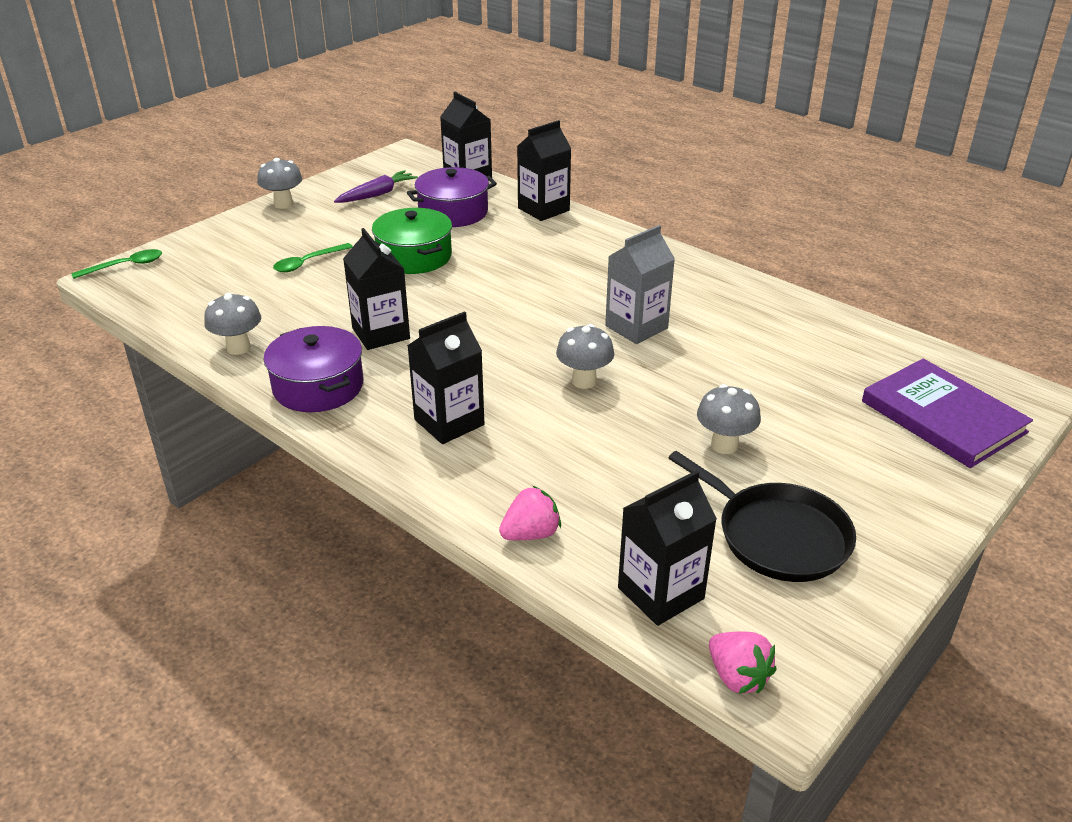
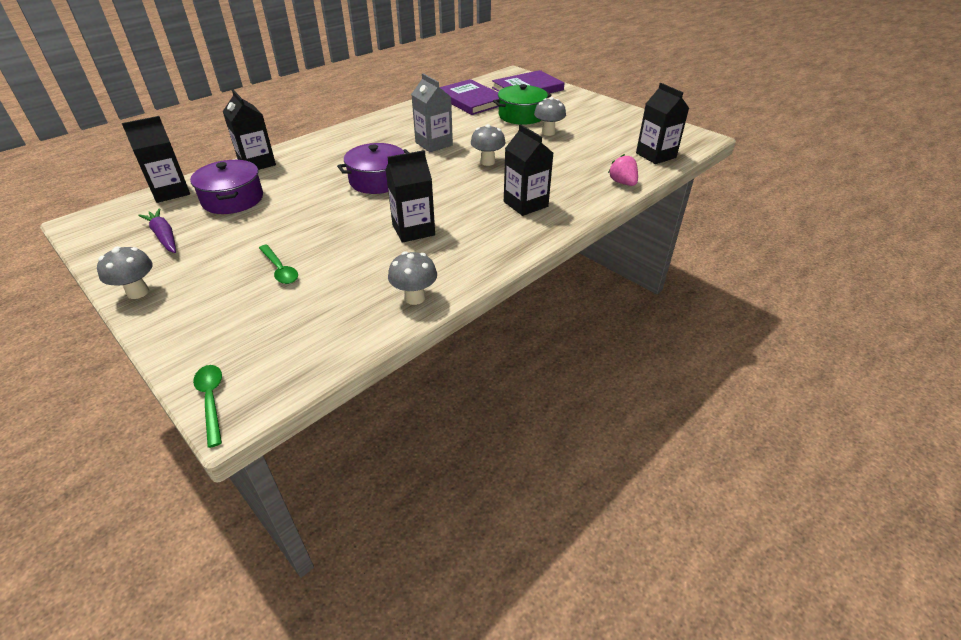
camera: 85 degrees left, 5 degrees up
(318, 386) = (479, 254): purple pot -> purple pot (377, 180)
(414, 256) = (300, 217): green pot -> green pot (521, 115)
(737, 677) = (698, 145): pink strawberry -> none
(777, 536) = (612, 129): black pan -> none
(839, 350) = (470, 100): none -> purple book

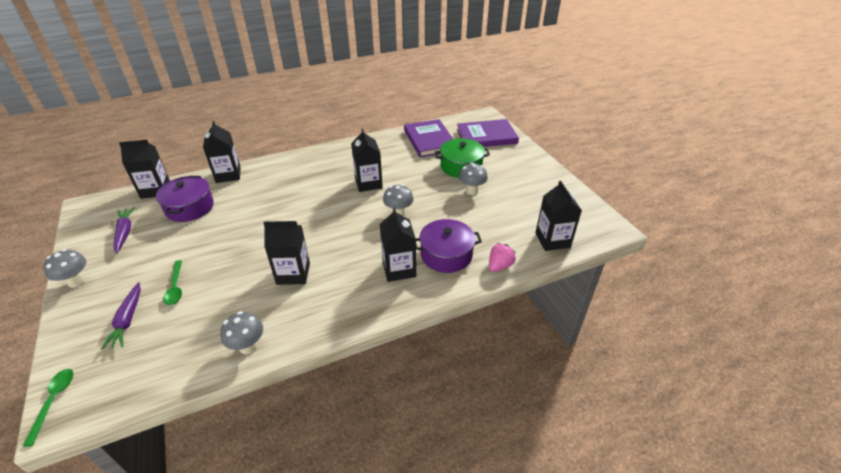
camera: 20 degrees right, 0 degrees up
(243, 310) = (128, 320): none -> purple carrot
(377, 180) = (301, 213): purple pot -> purple pot (446, 255)
(434, 144) = (368, 183): grey carton -> black carton
(622, 183) = (499, 266): pink strawberry -> pink strawberry turned 45 degrees clockwise

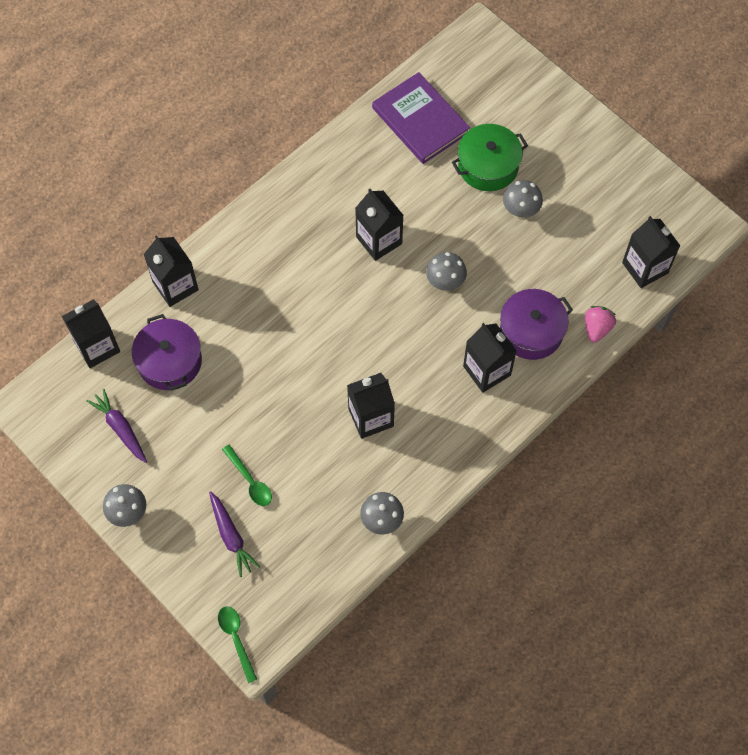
camera: 20 degrees left, 25 degrees up
(486, 136) = (498, 85): purple book -> none

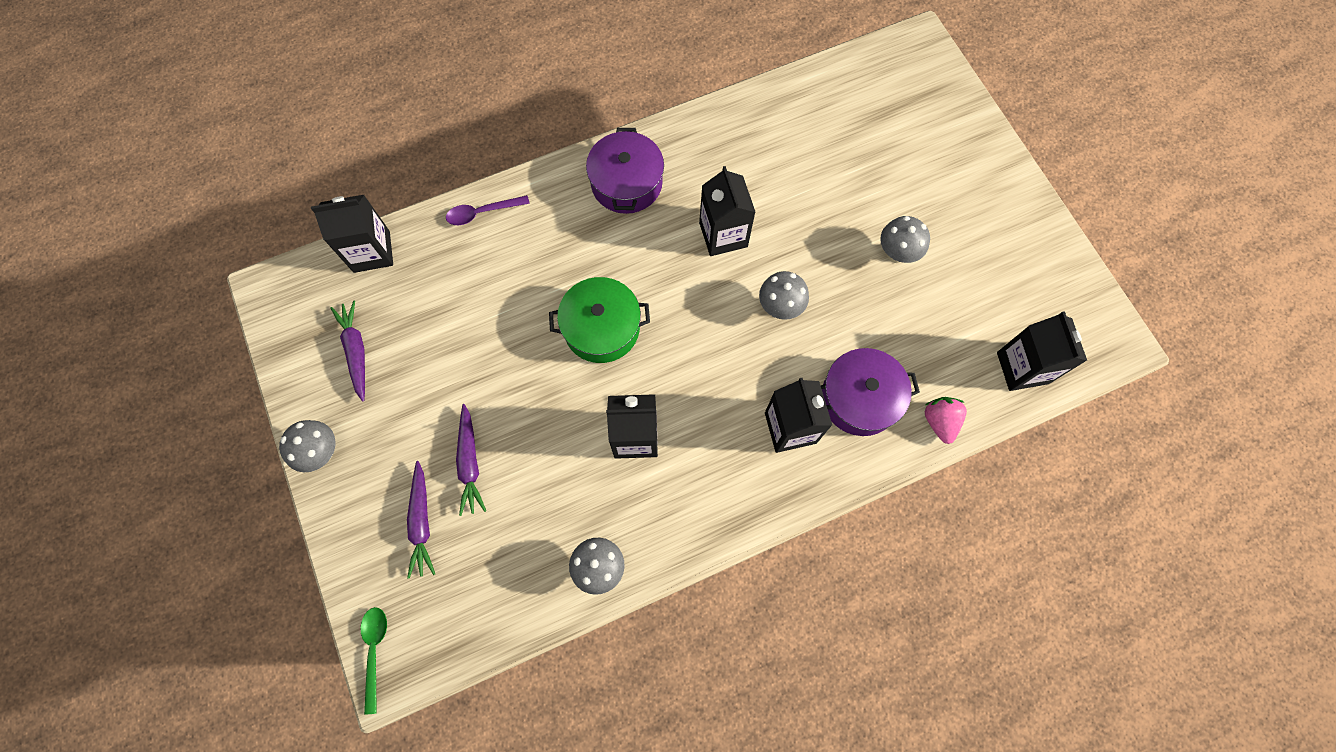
camera: 20 degrees right, 5 degrees up
(169, 361) = (440, 294): purple pot -> purple pot (626, 183)
(175, 286) = (482, 213): black carton -> purple spoon
(250, 481) = (470, 463): green spoon -> purple carrot
(420, 120) = (819, 117): purple book -> none
(488, 166) = (877, 190): green pot -> green pot (601, 328)
(597, 328) = (939, 421): pink strawberry -> pink strawberry turned 45 degrees counterclockwise

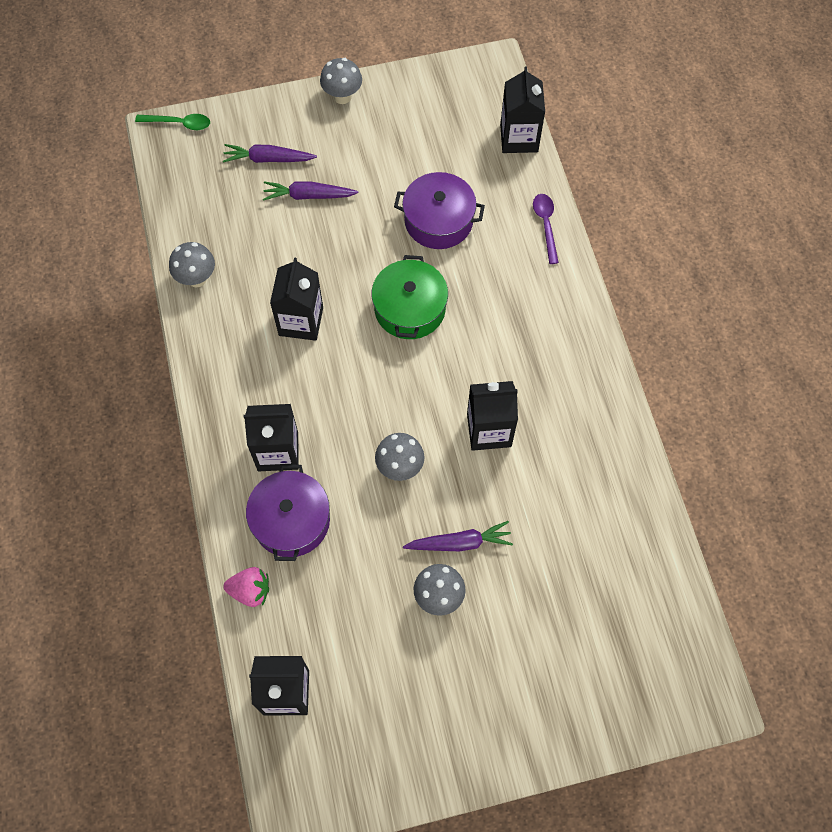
camera: 100 degrees right, 5 degrees down
(356, 351) = (425, 122): purple carrot -> purple carrot (460, 543)
(626, 183) = (561, 351): purple pot -> purple pot (438, 220)

